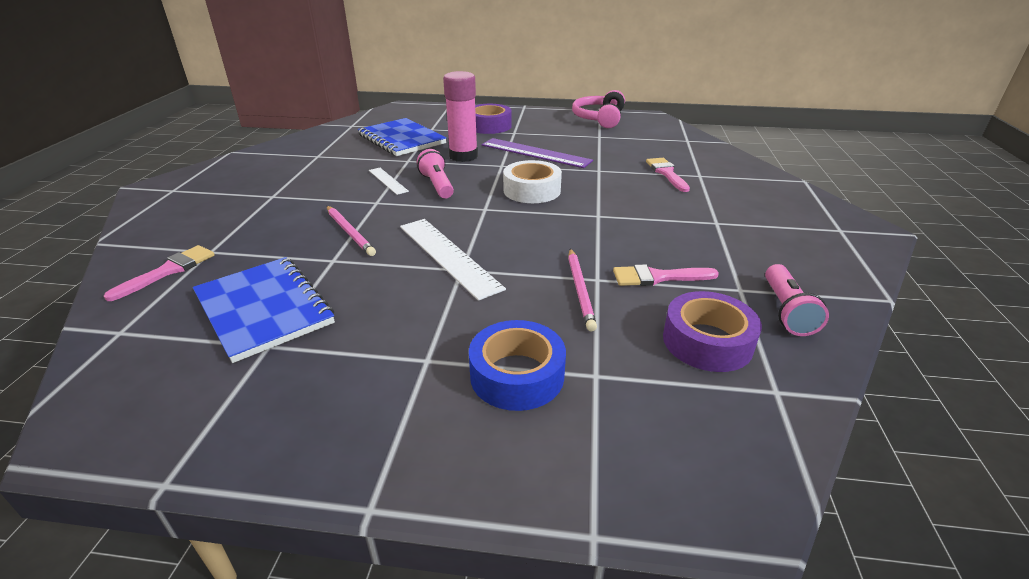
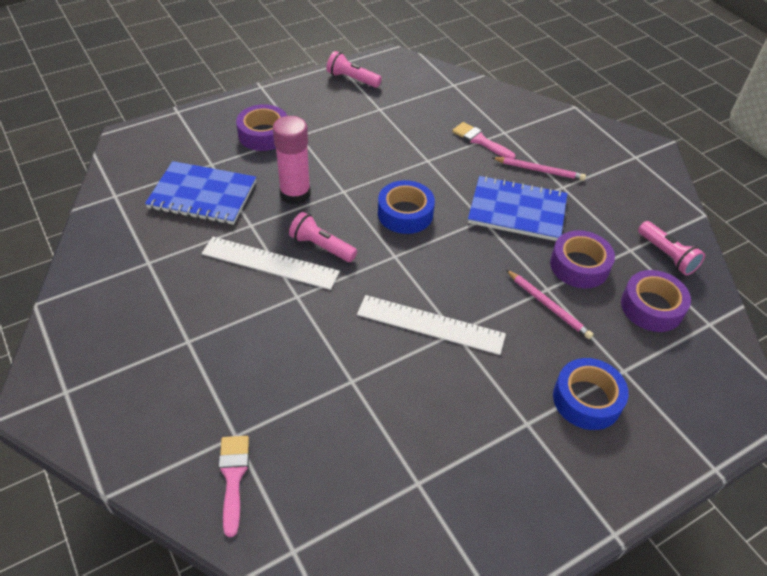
camera: 40 degrees left, 15 degrees up
(264, 309) = (369, 458): blue notebook -> blue notebook (517, 210)
(350, 232) = (324, 344): pink pencil -> pink pencil (539, 170)
(388, 181) = (270, 263): white ruler -> white ruler, size x1.85
(532, 190) = (405, 213): white tape -> blue tape
(535, 153) = (352, 159): purple ruler -> none
(599, 118) = (352, 79): pink headphones -> pink flashlight
(658, 277) = (579, 266): pink brush -> purple tape

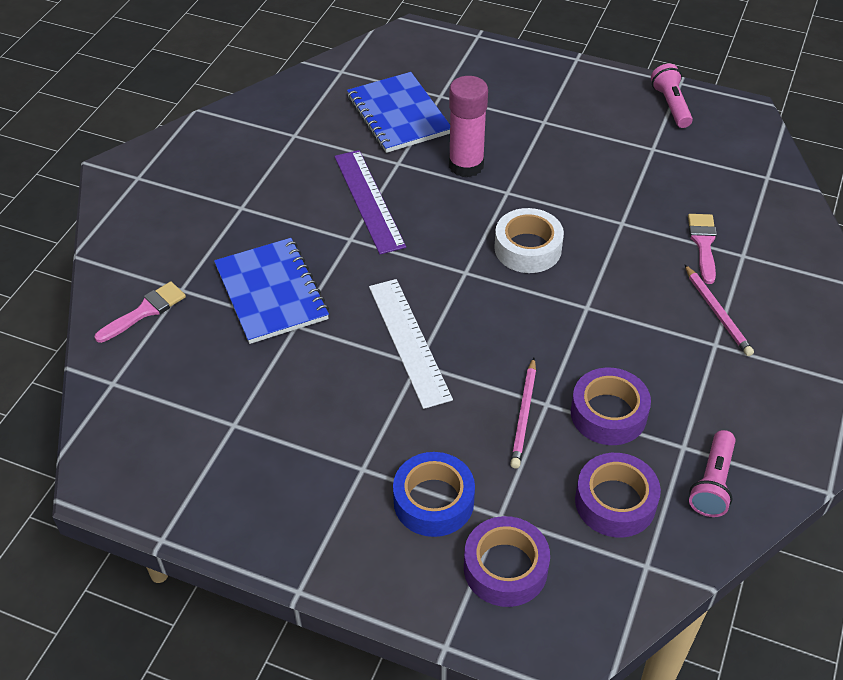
camera: 55 degrees right, 0 degrees up
(263, 134) = (516, 100): purple tape -> purple tape (505, 568)
(270, 263) = (368, 201): white ruler -> purple ruler
(321, 247) = (422, 219): pink flashlight -> none
(405, 213) = (528, 248): blue tape -> white tape
(517, 210) = (631, 326): blue notebook -> blue notebook (271, 293)

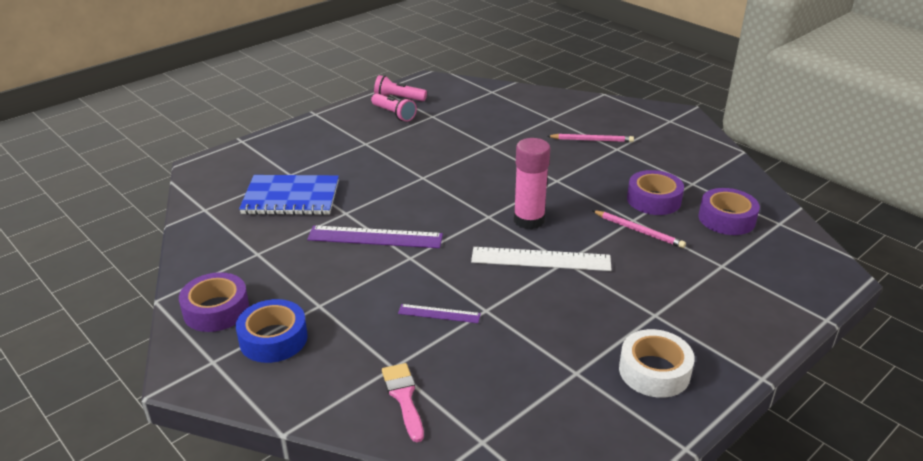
camera: 65 degrees left, 15 degrees down
(271, 293) = (439, 314): blue notebook -> purple ruler
(433, 501) = (699, 290): blue tape -> blue tape (273, 339)
(466, 165) = (379, 185): pink glue stick -> pink glue stick (529, 220)
(505, 568) = (767, 276): purple tape -> purple tape (216, 310)
(528, 248) = (485, 185): white tape -> white tape (654, 371)
(703, 244) = (531, 126): pink brush -> none
(712, 483) = (724, 183): pink flashlight -> pink flashlight (394, 114)

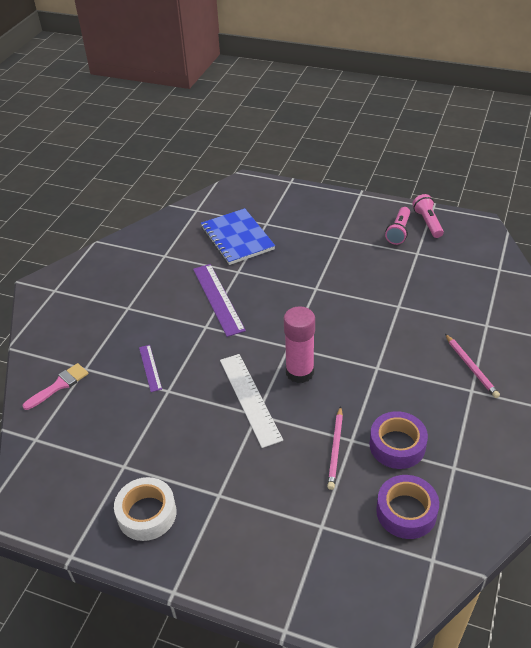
camera: 65 degrees right, 10 degrees up
(216, 310) = (99, 268): purple tape -> none
(273, 339) = (85, 304): blue tape -> none

